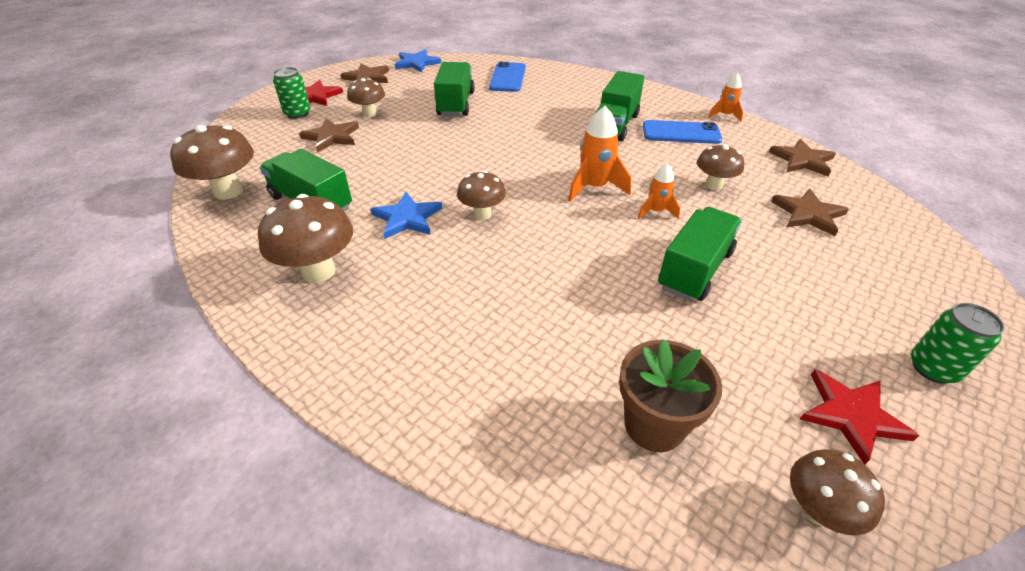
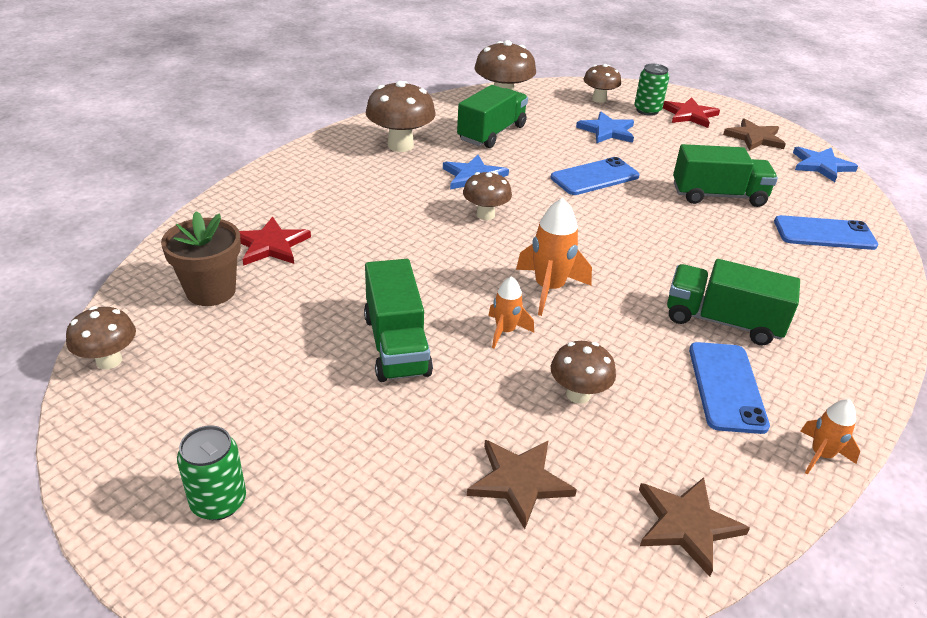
camera: 85 degrees right, 5 degrees down
(331, 137) = (607, 131): brown star -> blue star
(369, 114) = (665, 146): brown mushroom -> brown mushroom (599, 99)
(418, 151) = (594, 177): none -> blue phone
(694, 270) = (396, 345): green truck -> green truck turned 45 degrees clockwise
(852, 415) = (182, 410): red star -> red star (271, 245)

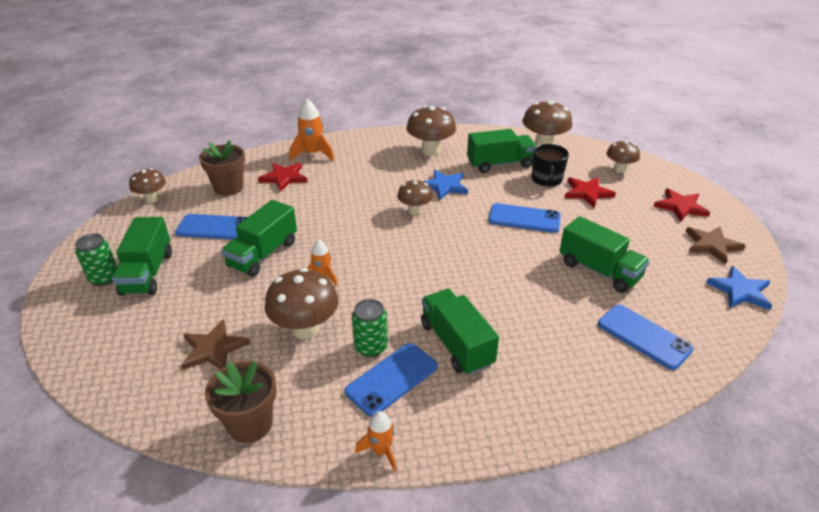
camera: 45 degrees right, 0 degrees up
(276, 348) = (214, 227): none -> blue phone
(277, 455) = (148, 273): none -> green truck
(549, 289) = (382, 268): orange rocket -> orange rocket (313, 154)
(555, 132) = (546, 179): none -> black mug
(578, 394) = (305, 329): brown mushroom -> brown mushroom, size x1.60
(607, 131) = (587, 193): blue star -> red star
(647, 110) = (647, 190): green can -> green can (371, 347)
(686, 525) = (250, 424): brown star -> brown flower pot

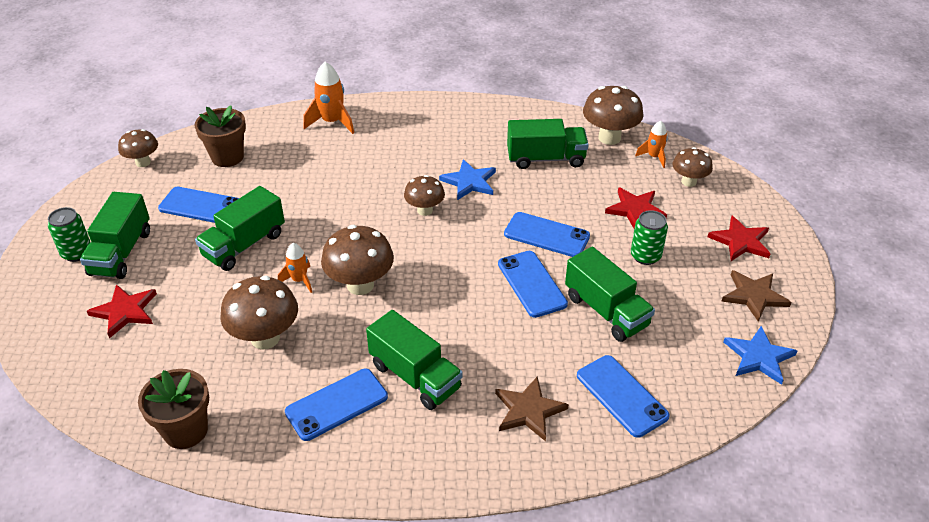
camera: 10 degrees right, 5 degrees up
(213, 349) = (168, 347): brown star -> brown star (528, 410)
(284, 178) = (291, 150): red star -> red star (125, 311)
(371, 347) = (326, 367): green can -> green can (645, 256)
(381, 451) = (303, 476): orange rocket -> orange rocket (654, 157)
(430, 151) = (470, 131): brown mushroom -> brown mushroom (360, 285)
(456, 344) = (415, 376): green truck -> green truck turned 150 degrees clockwise
(528, 256) = (532, 284): none -> blue phone
(546, 179) = (594, 186): black mug -> none

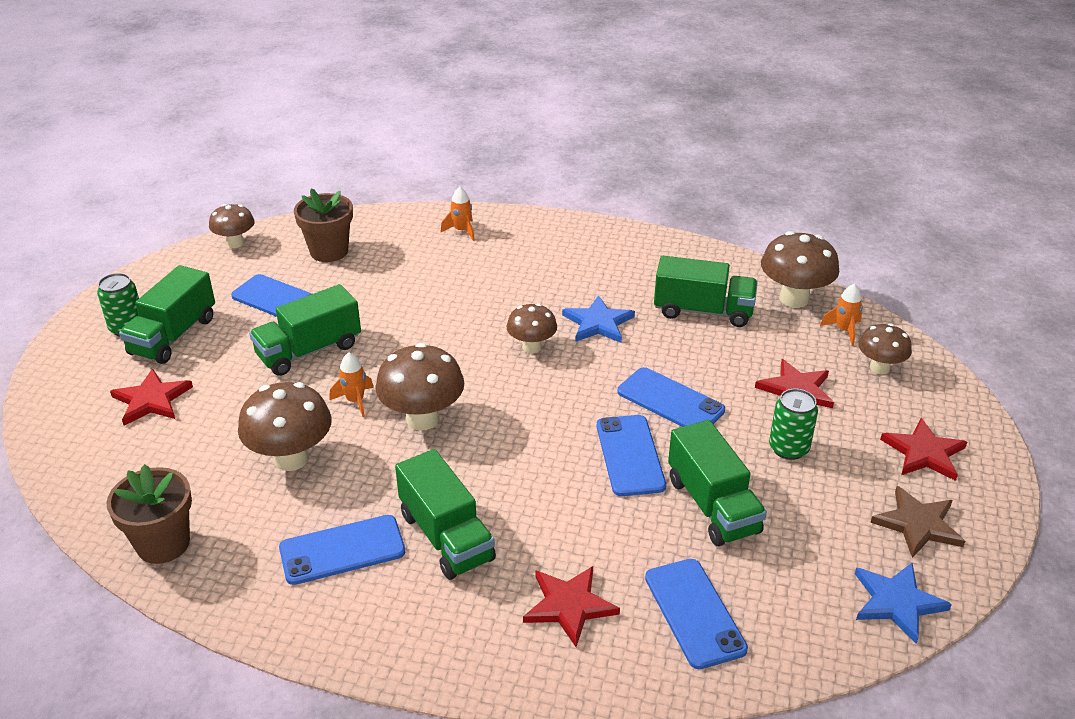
camera: 15 degrees right, 5 degrees down
(332, 122) = (462, 231): orange rocket -> orange rocket, size x0.61
(528, 410) = (569, 605): brown star -> red star

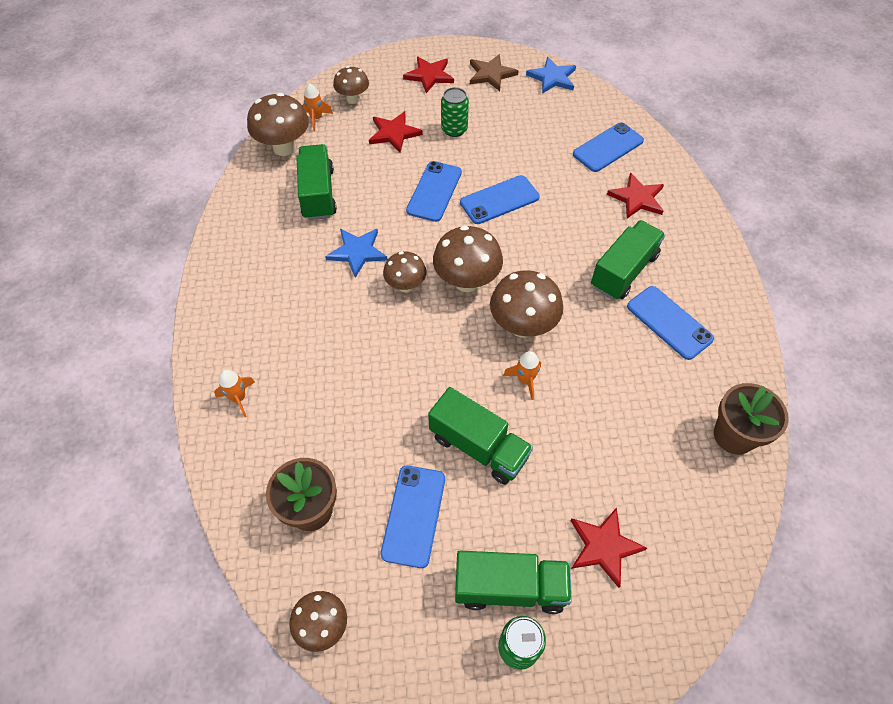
camera: 110 degrees left, 20 degrees up
(291, 458) = (609, 394): brown mushroom -> brown mushroom (466, 281)
(713, 505) = (523, 154): green truck -> none

